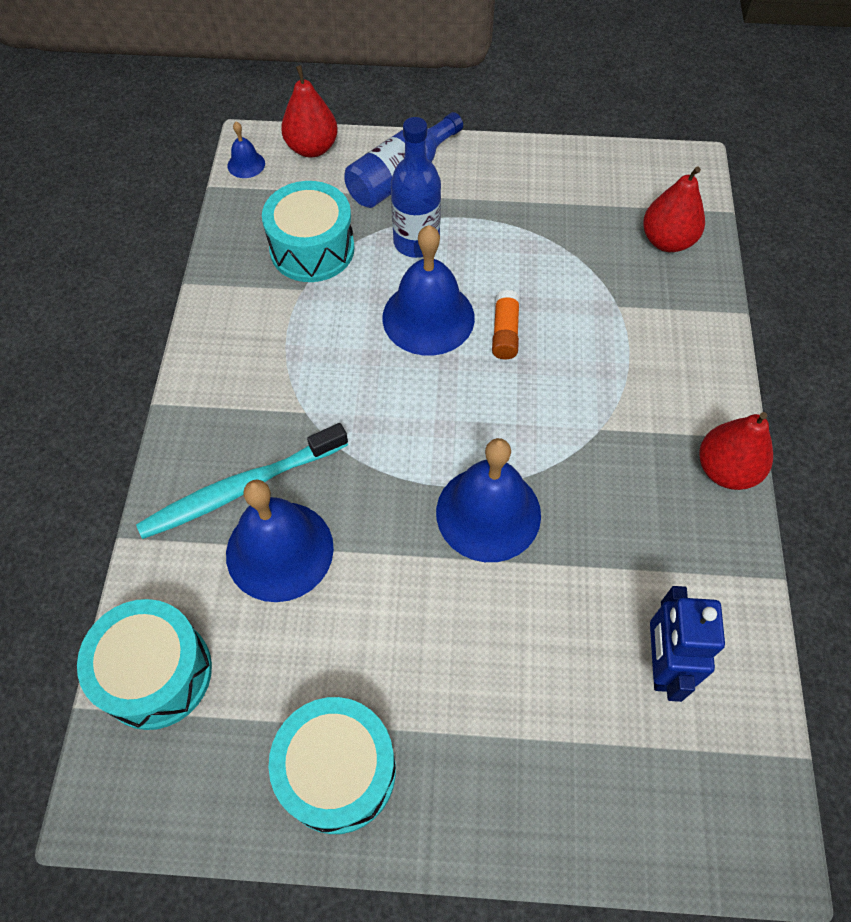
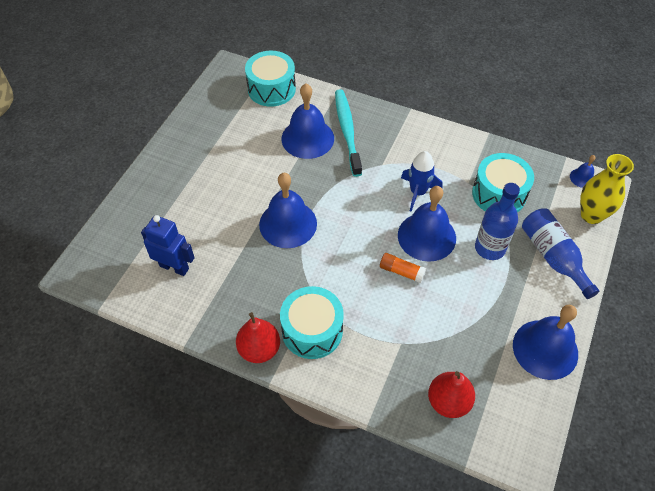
camera: 110 degrees right, 5 degrees down
(312, 148) = (591, 215): red pear -> yellow vase
(337, 771) = (199, 135): turquoise drum -> turquoise drum (312, 330)
(347, 347) = (418, 192): none -> blue rocket
(543, 166) = (545, 349): none -> blue bell

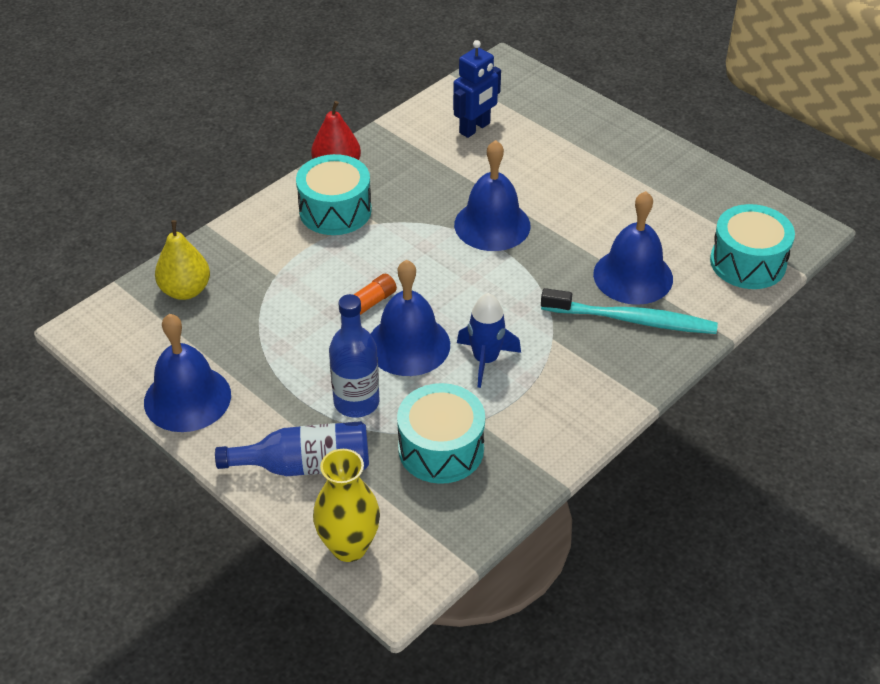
camera: 110 degrees right, 10 degrees down
(448, 402) = (185, 290): red pear -> yellow pear
(582, 178) = (423, 570): blue bell -> none

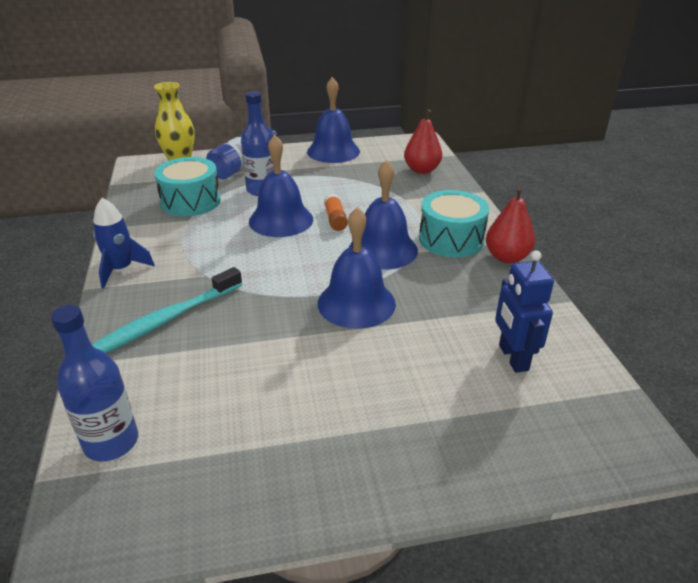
camera: 125 degrees right, 10 degrees down
(185, 290) = (422, 170): yellow pear -> red pear
(485, 360) = (228, 241): blue rocket -> blue rocket (121, 269)
(633, 276) = (203, 349): blue bell -> blue bell (383, 249)
(747, 262) = (111, 442): turquoise drum -> blue bottle

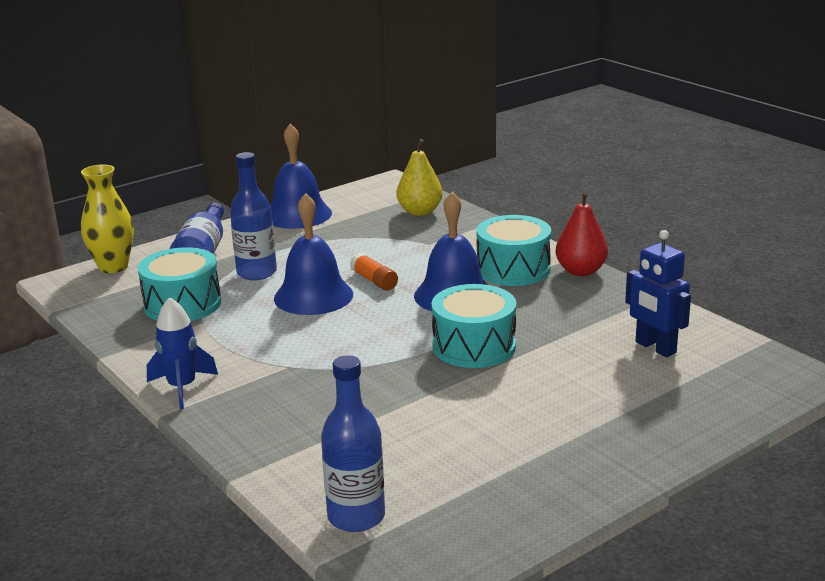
camera: 25 degrees left, 10 degrees down
(165, 321) = (292, 415): turquoise toothbrush -> none
(356, 303) = (474, 346): blue bell -> turquoise drum
(422, 170) = (420, 212): red pear -> yellow pear

